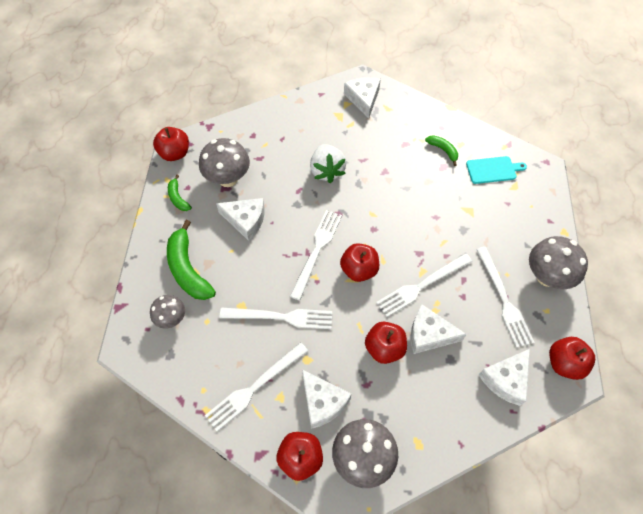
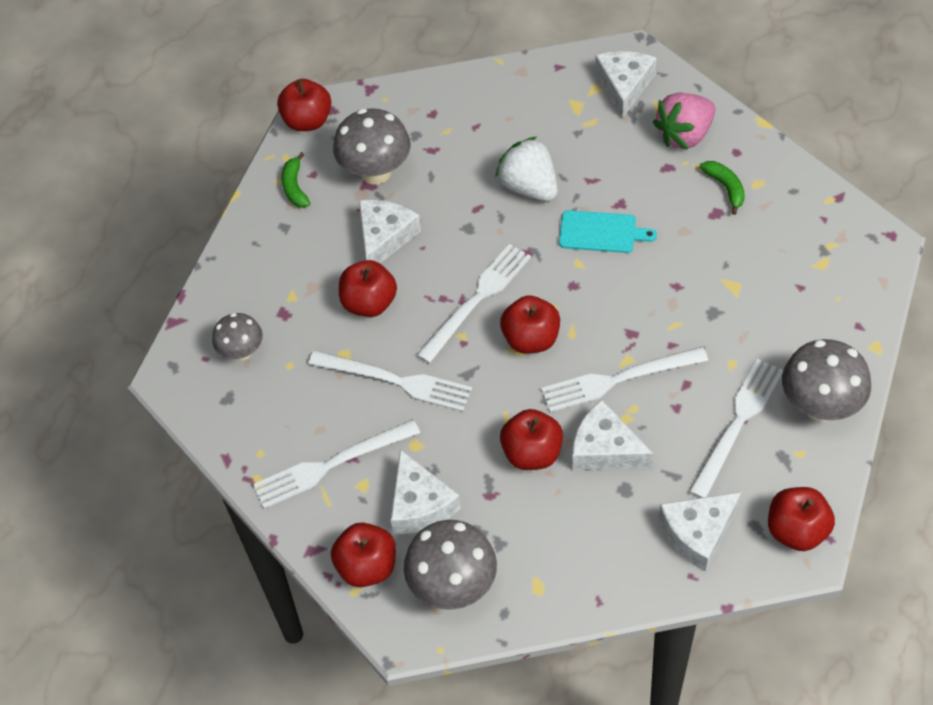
camera: 20 degrees right, 5 degrees down
(188, 269) = (282, 290): green banana -> none
(245, 220) = (384, 237): white cheese -> white cheese turned 105 degrees counterclockwise
(248, 267) = (369, 303): none -> red apple
(327, 171) = (529, 187): white strawberry -> white strawberry turned 135 degrees clockwise
(408, 123) = (685, 135): none -> pink strawberry
(493, 170) = (796, 232): turquoise cutting board -> turquoise cutting board (601, 232)
(503, 299) = (738, 424): white fork -> white fork turned 150 degrees counterclockwise

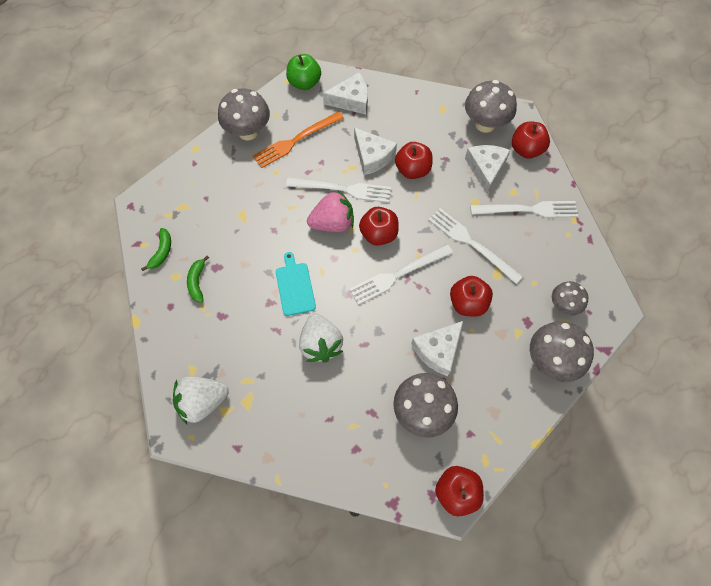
camera: 160 degrees left, 10 degrees up
(240, 281) = (551, 361): none -> grey mushroom
(295, 187) = (487, 427): green banana -> green banana (162, 252)
(601, 232) = (295, 287): turquoise cutting board -> turquoise cutting board turned 45 degrees clockwise
(624, 86) = (202, 402): white cheese -> white strawberry
(685, 135) = (192, 336): pink strawberry -> pink strawberry (332, 223)
(738, 424) = (296, 140): white fork -> orange fork
(796, 531) = (304, 83): red apple -> green apple

